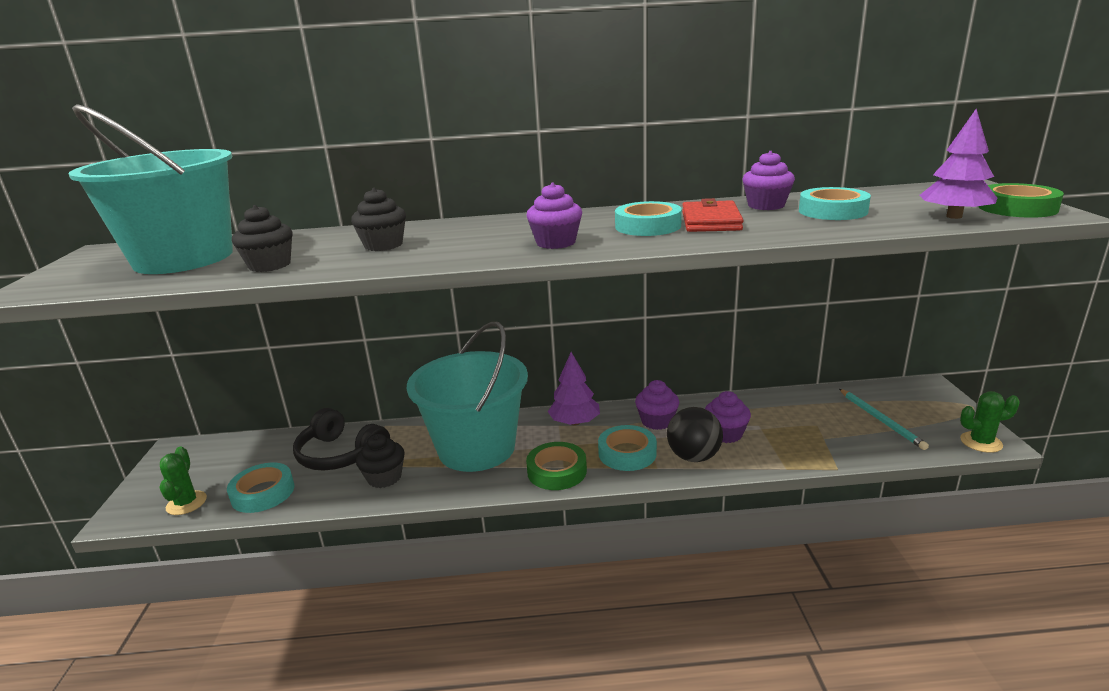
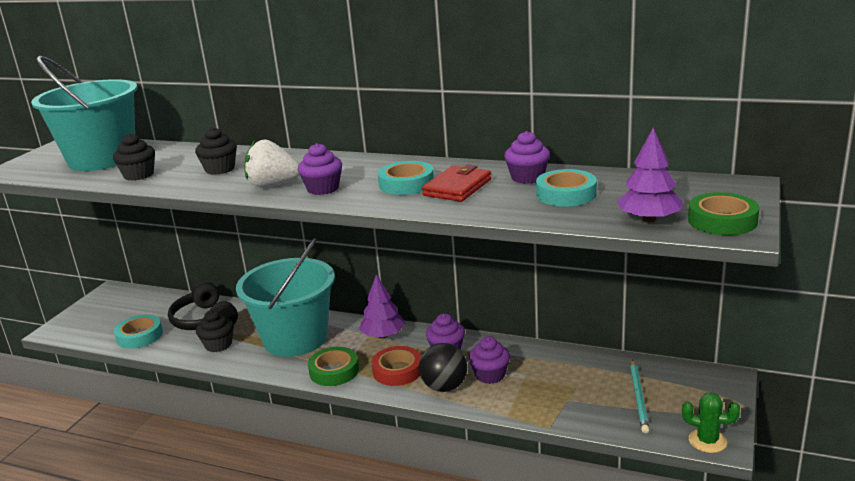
camera: 25 degrees right, 0 degrees up
(186, 503) = (93, 331): green cactus -> none
(484, 248) = (273, 185): none -> white strawberry
(627, 453) = (397, 370): turquoise tape -> red tape

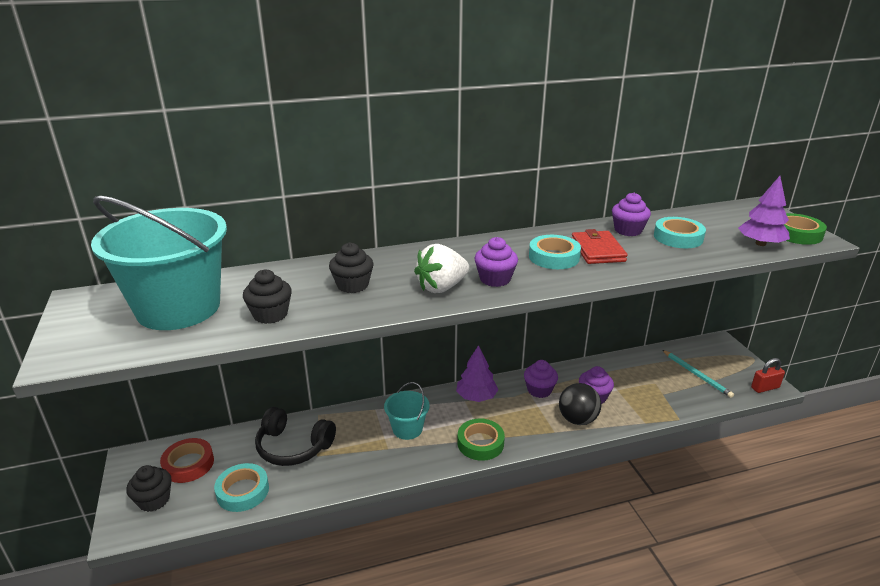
camera: 40 degrees left, 5 degrees up
(218, 345) = (343, 464): black cupcake -> black cupcake (154, 500)
(295, 338) = (407, 429): turquoise bucket -> turquoise bucket, size x0.48
(397, 370) = (527, 421): red tape -> red tape (188, 464)
(707, 441) = (765, 387): green cactus -> red padlock

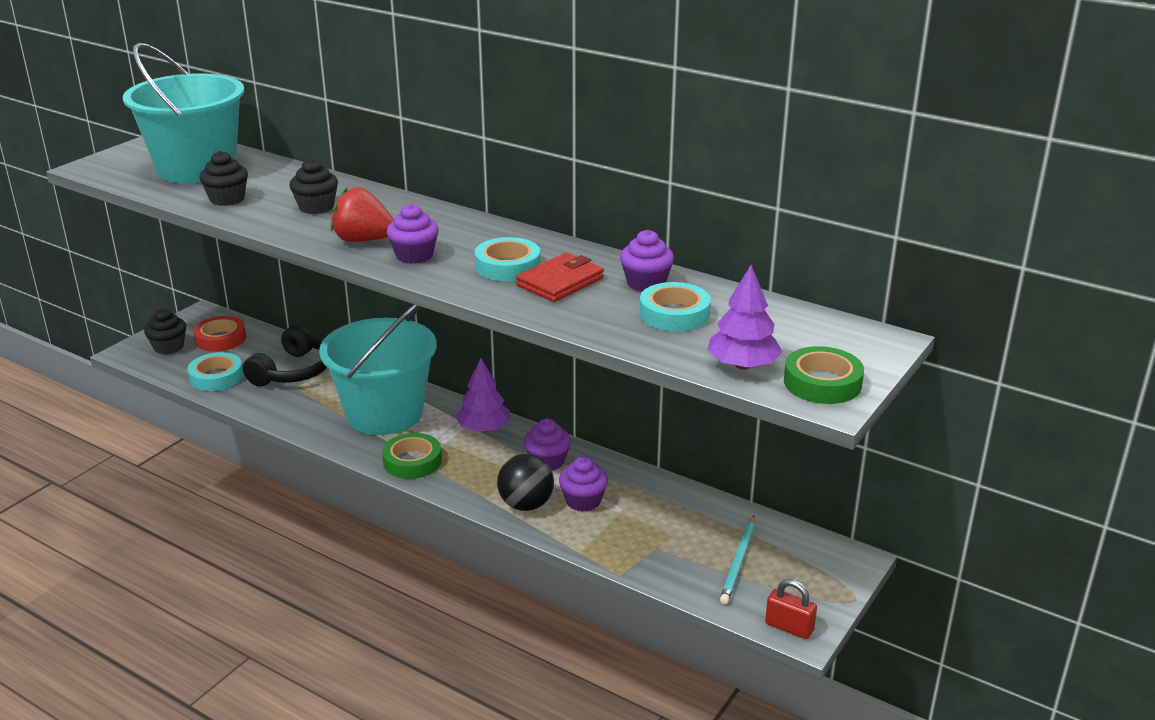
camera: 50 degrees right, 0 degrees up
(293, 447) = (292, 371): black headphones -> black headphones turned 135 degrees counterclockwise
(407, 429) = (384, 413): turquoise bucket -> turquoise bucket, size x2.10
(441, 287) = (363, 240): white strawberry -> red strawberry

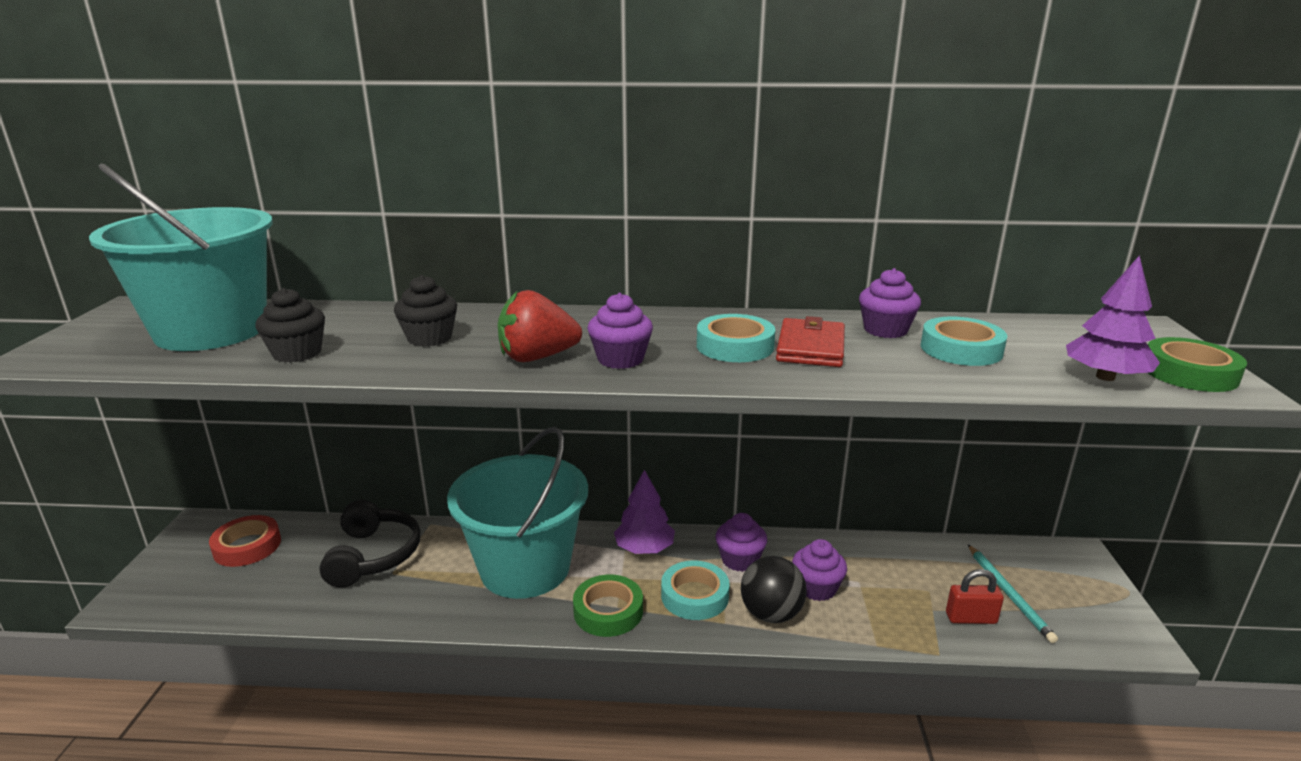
camera: 30 degrees left, 5 degrees down
(169, 347) = (181, 577): black cupcake -> none
(216, 377) = (278, 594): turquoise tape -> turquoise tape (694, 596)
(789, 627) = (1125, 642): red padlock -> red padlock (971, 618)

